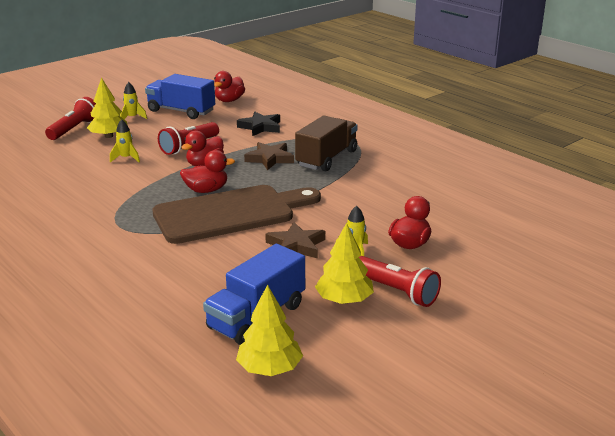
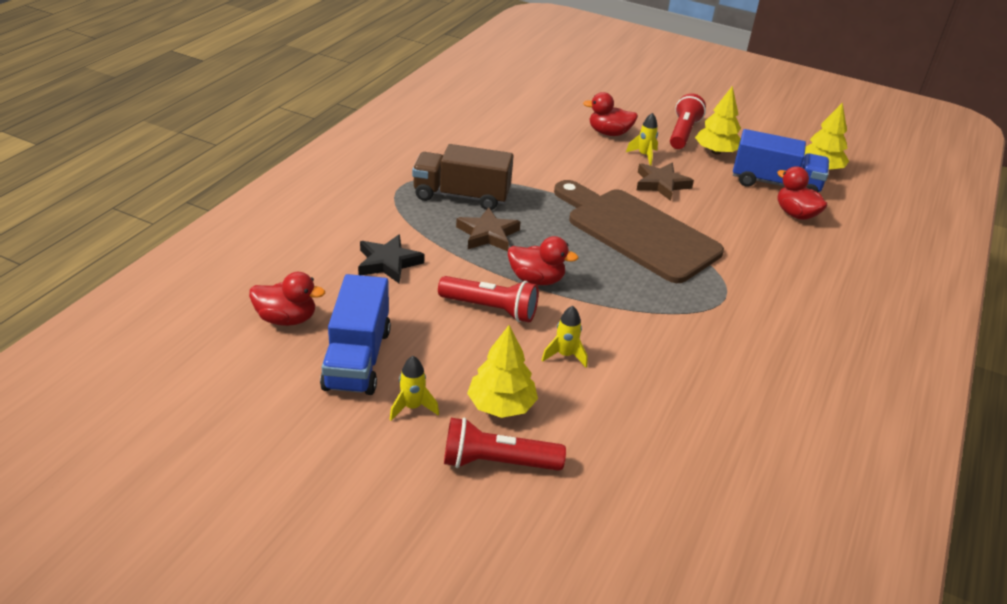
camera: 115 degrees left, 10 degrees up
(206, 190) = (600, 260): red duck -> red duck (795, 214)

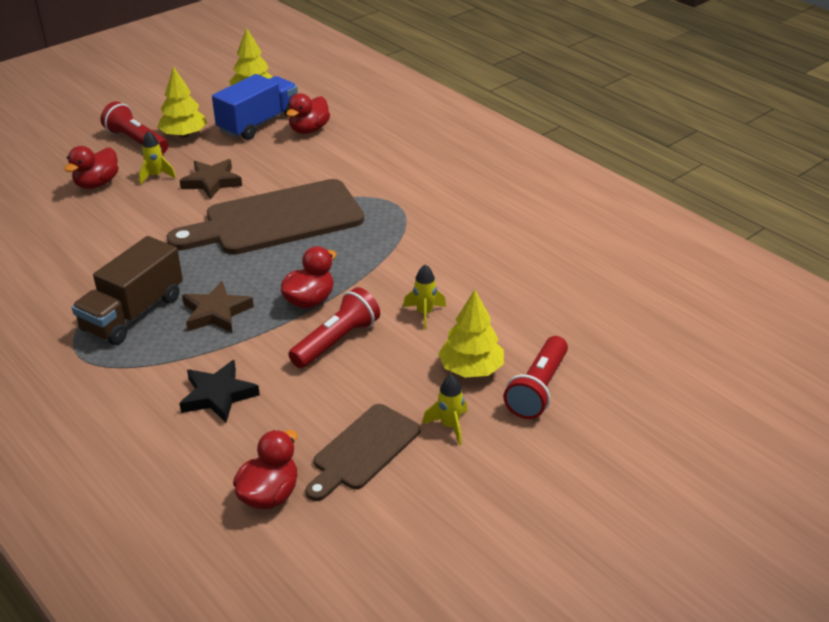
camera: 65 degrees left, 0 degrees up
(357, 359) = (363, 450): blue truck -> brown cutting board
(795, 214) = (309, 130): red duck -> red duck turned 45 degrees counterclockwise

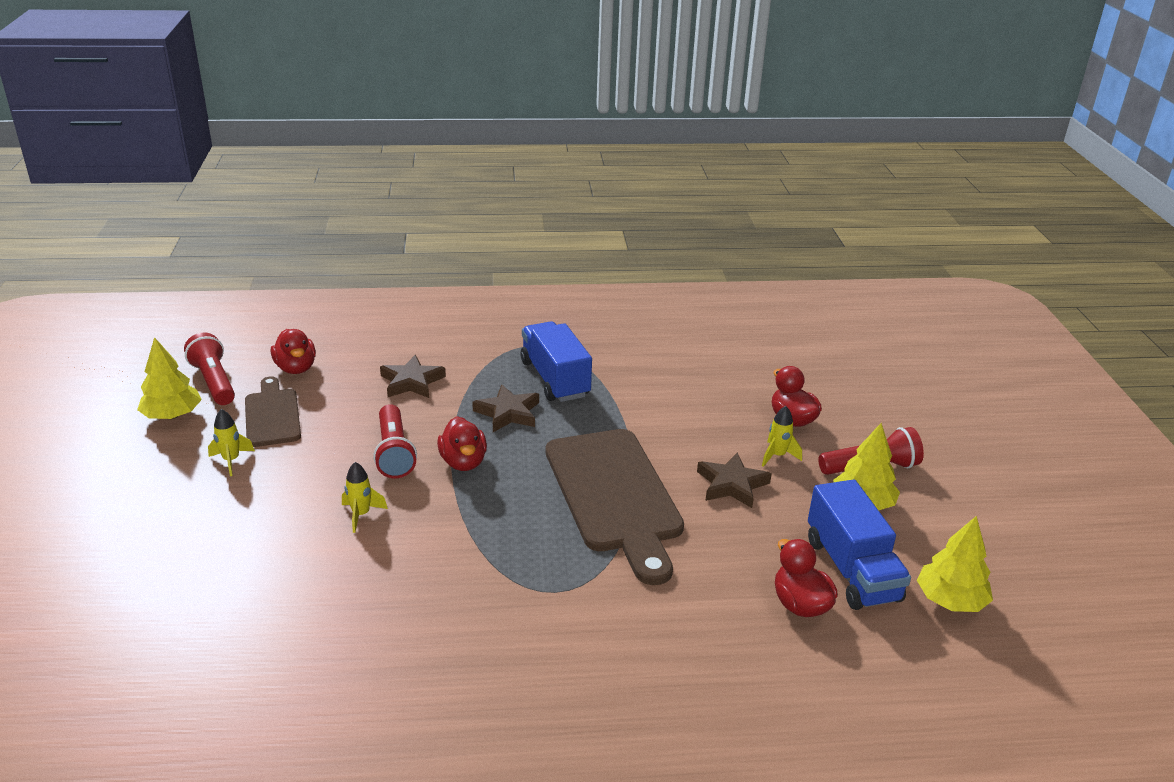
camera: 125 degrees right, 5 degrees down
(133, 313) = (555, 379): brown truck -> blue truck
(218, 395) = (412, 382): black star -> brown star
(276, 220) = (614, 496): brown cutting board -> brown cutting board turned 150 degrees clockwise
(471, 369) = (264, 503): yellow tree -> yellow tree (172, 415)
(537, 389) = (191, 524): red flashlight -> red flashlight (214, 382)

